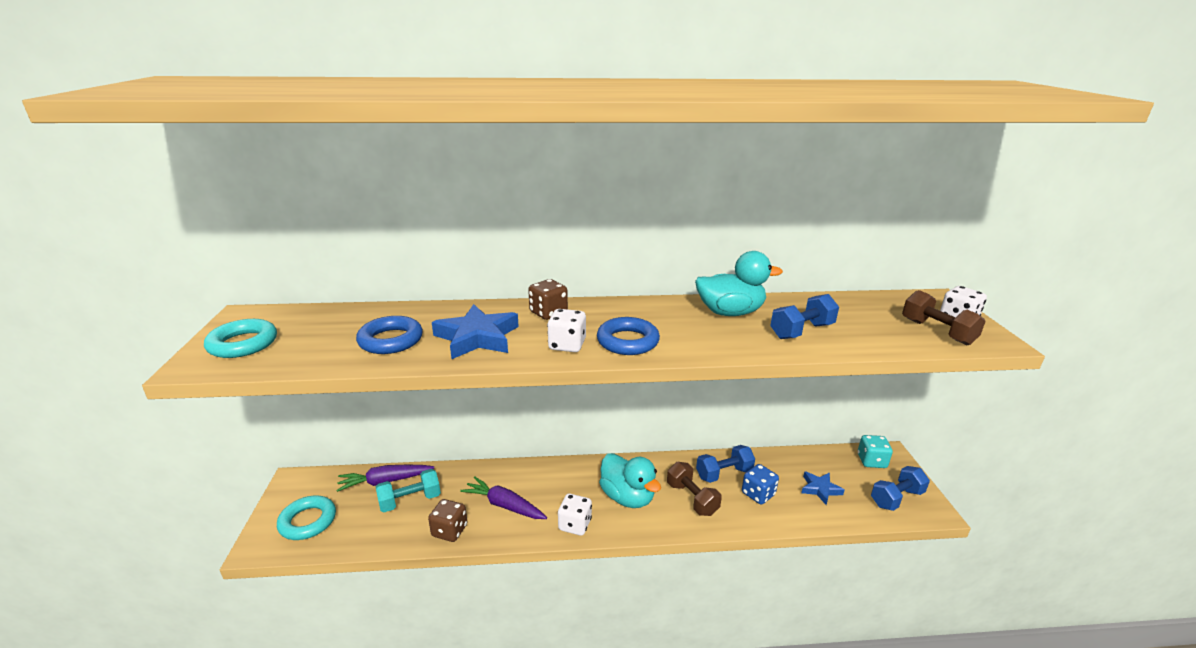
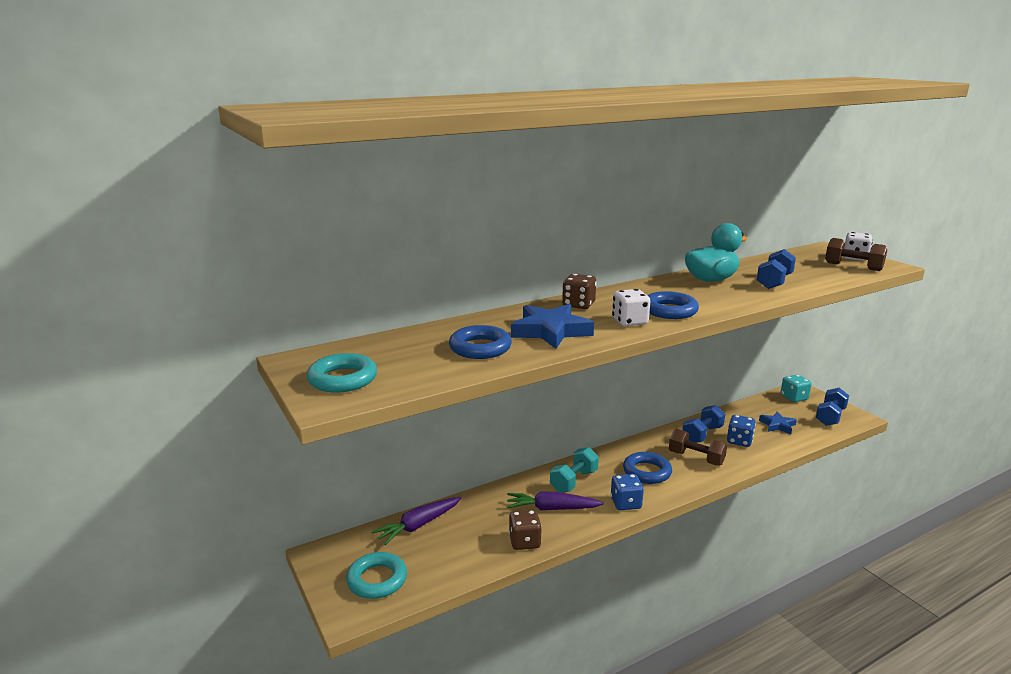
camera: 25 degrees left, 5 degrees down
(410, 500) = (461, 532): turquoise dumbbell -> turquoise dumbbell (573, 481)
(575, 525) = (625, 503): white dice -> blue dice
(627, 497) = (647, 472): turquoise duck -> blue ring

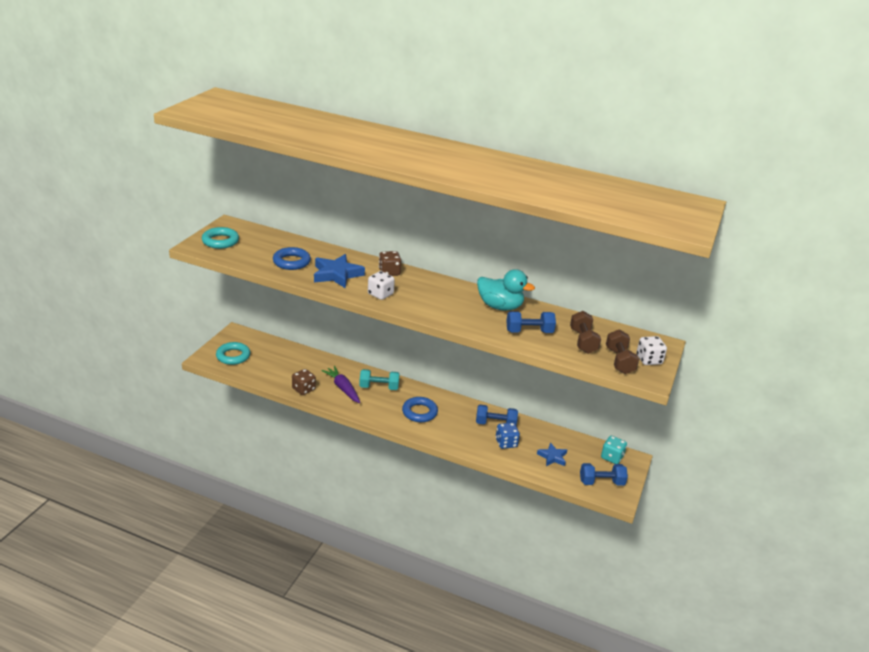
camera: 50 degrees right, 10 degrees up
(418, 525) = (284, 351): purple carrot -> none
(625, 503) = (375, 413): blue dice -> none
(669, 310) = (416, 303): blue ring -> none
(696, 458) = (459, 428): brown dumbbell -> brown dumbbell (583, 341)

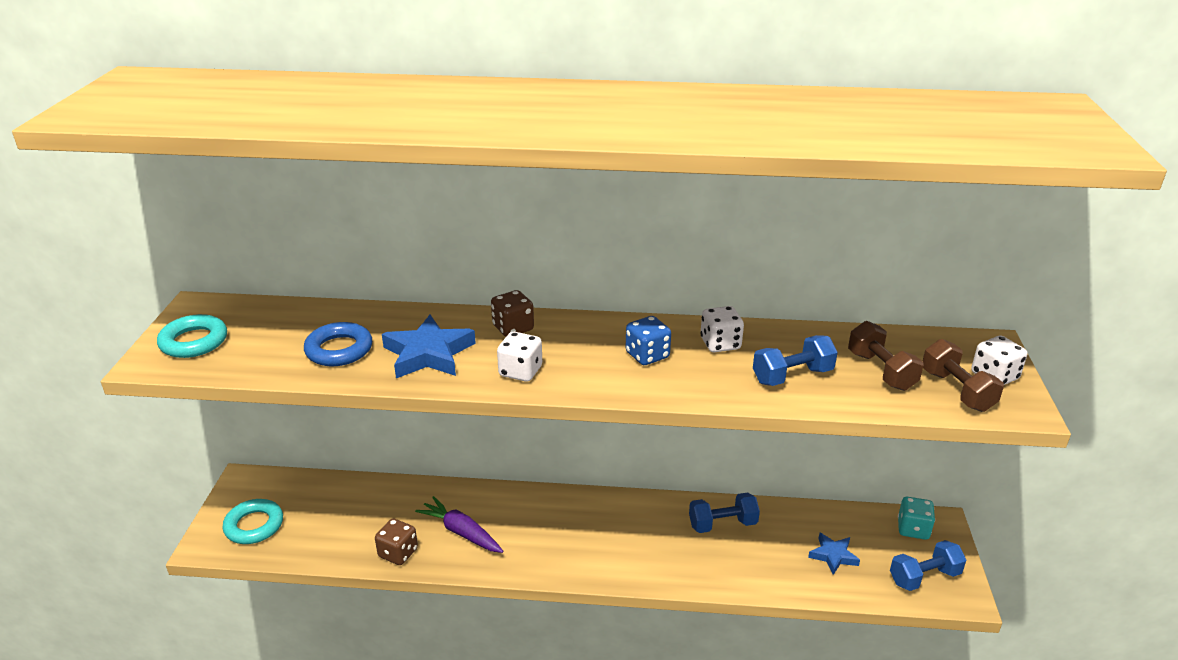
camera: 15 degrees left, 0 degrees up
(379, 387) = (517, 513): turquoise dumbbell -> none
(419, 412) = (601, 539): blue ring -> none
(500, 306) = (720, 344): turquoise duck -> white dice
(506, 443) = (755, 553): blue dice -> blue dice (647, 355)

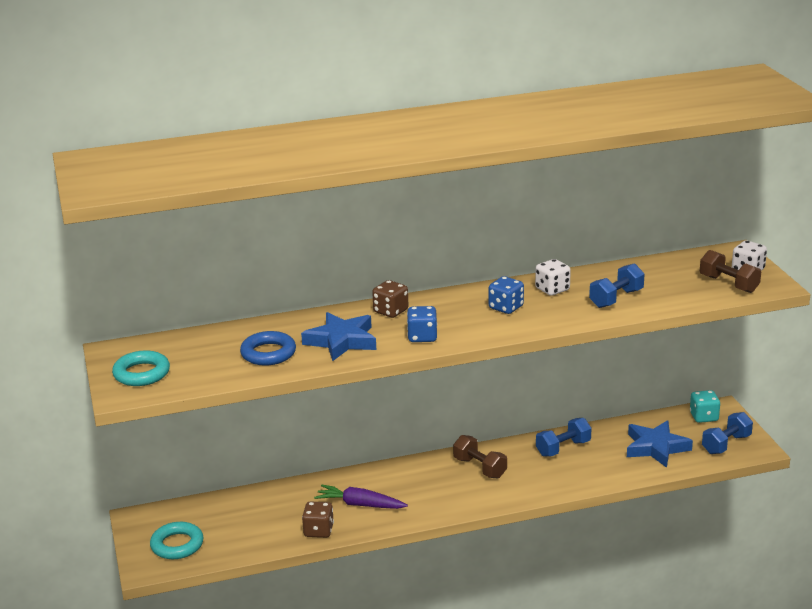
camera: 20 degrees left, 5 degrees down
(520, 371) = (422, 337): white dice -> blue dice
(833, 555) = (656, 447): blue star -> blue star, size x1.68
(881, 371) = (673, 283): brown dumbbell -> brown dumbbell (480, 468)

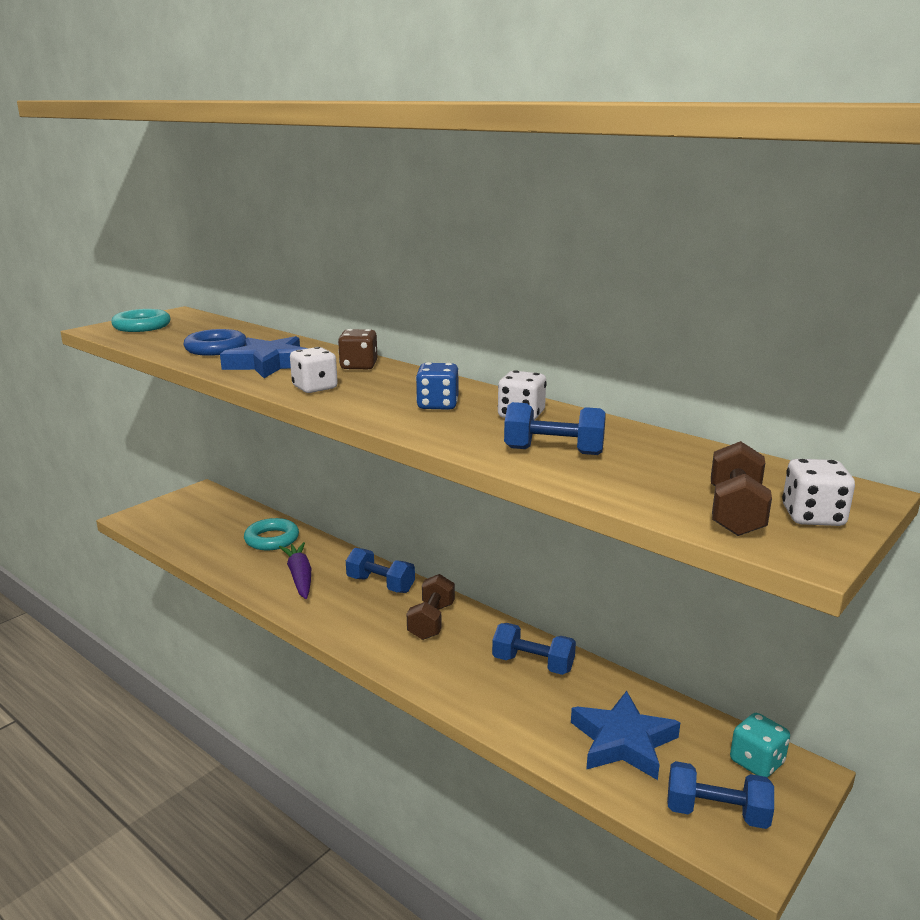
camera: 55 degrees right, 5 degrees down
(177, 545) = (172, 518): turquoise ring -> turquoise ring (272, 539)
(318, 531) = (238, 571): brown dice -> none
(410, 473) = (380, 584): none -> blue dumbbell
(422, 337) = (315, 388): blue dice -> white dice

